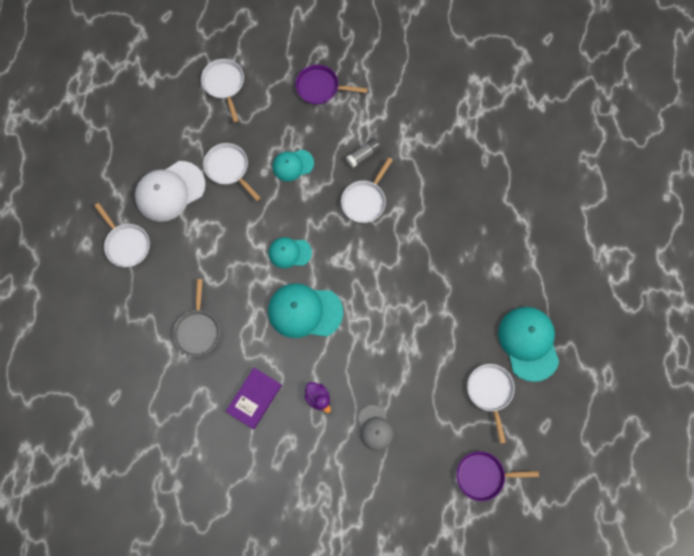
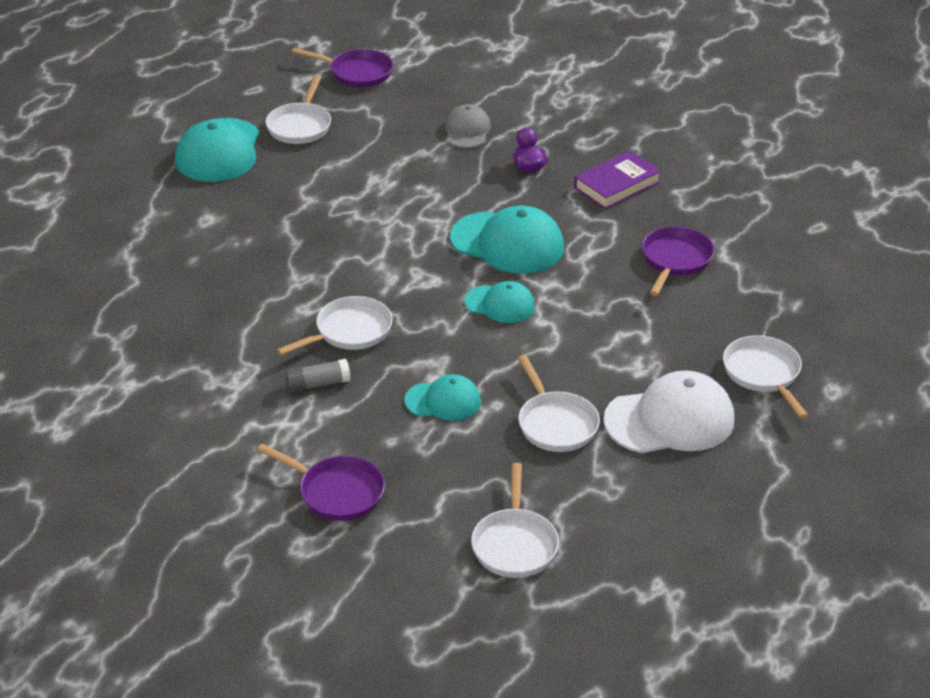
camera: 160 degrees left, 35 degrees down
(197, 330) = (675, 260): grey pan -> purple pan

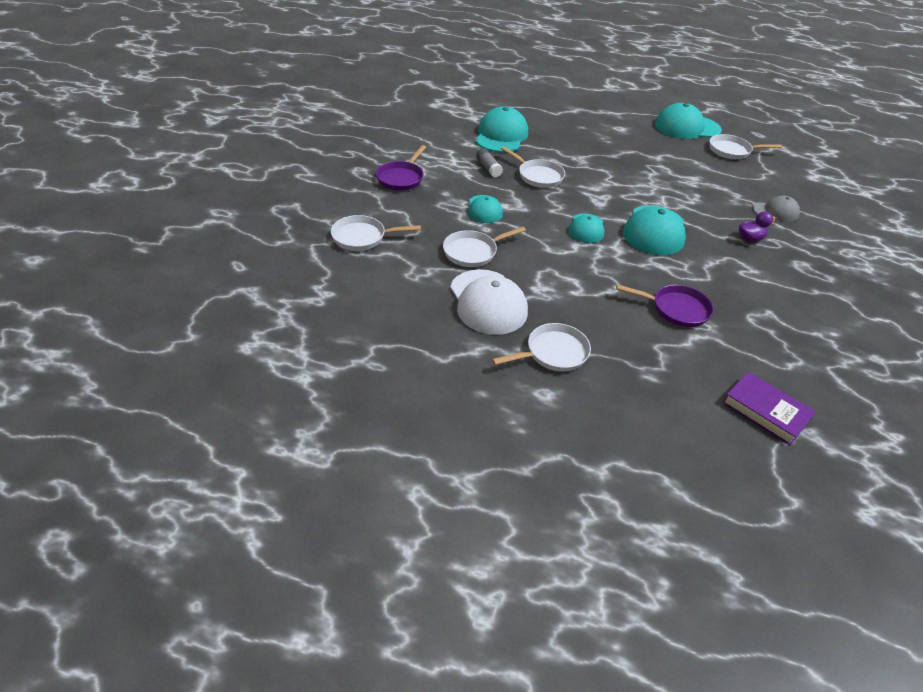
camera: 80 degrees right, 5 degrees up
(206, 357) = (501, 135): none -> turquoise cap
(357, 73) = (808, 167): purple pan -> none
(617, 185) = (756, 280): purple book -> purple book (765, 411)

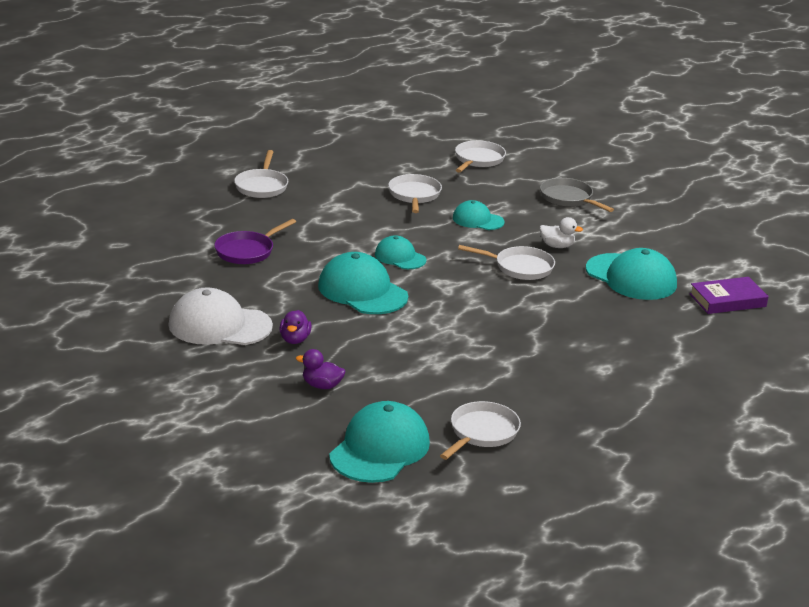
camera: 120 degrees right, 15 degrees down
(401, 178) = (568, 198): purple pan -> grey pan
(488, 168) = (557, 246): grey glue stick -> white duck
(488, 302) = (343, 182): white cap -> white cap (219, 325)
(538, 176) = (520, 267): white pan -> white pan turned 150 degrees counterclockwise
(687, 127) = (574, 428): turquoise cap -> turquoise cap (380, 449)
(765, 411) = (112, 237): purple book -> purple book (727, 300)
(776, 212) = (322, 386): grey cap -> purple duck

